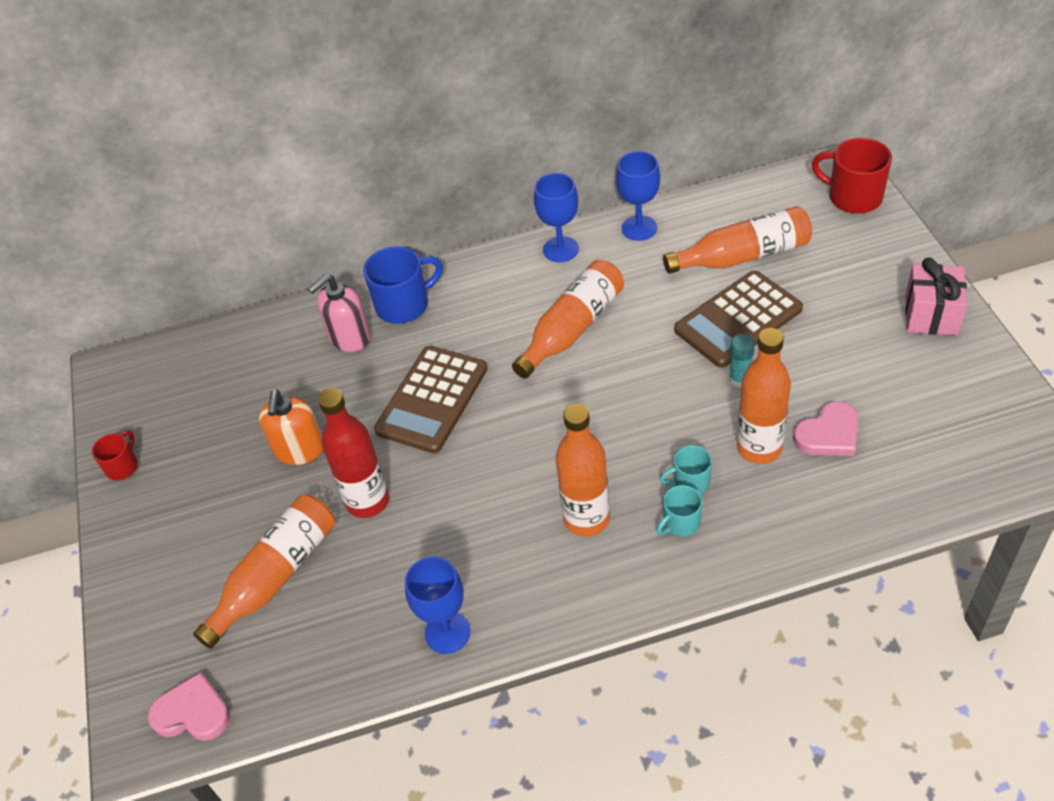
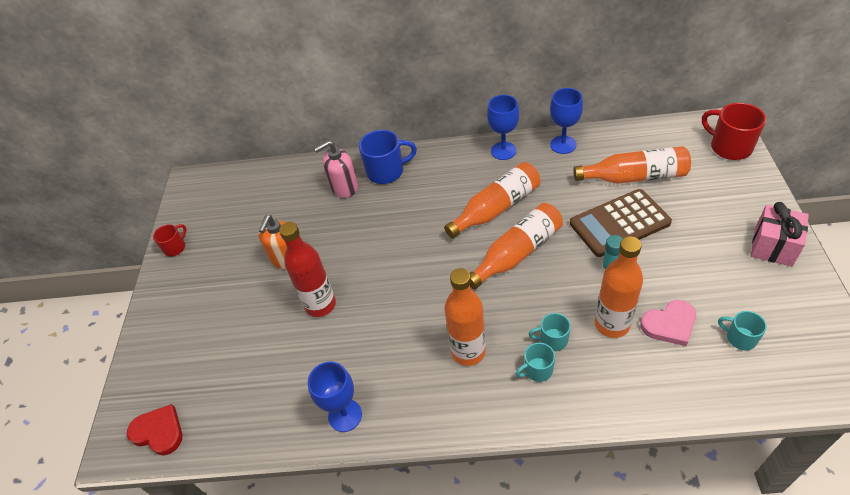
camera: 15 degrees right, 0 degrees up
(192, 712) = (159, 432): pink heart -> red heart
(276, 575) = (244, 345): orange bottle -> orange bottle (517, 253)
(432, 399) = (385, 241): brown calculator -> none
(914, 433) = (740, 338): none -> turquoise mug

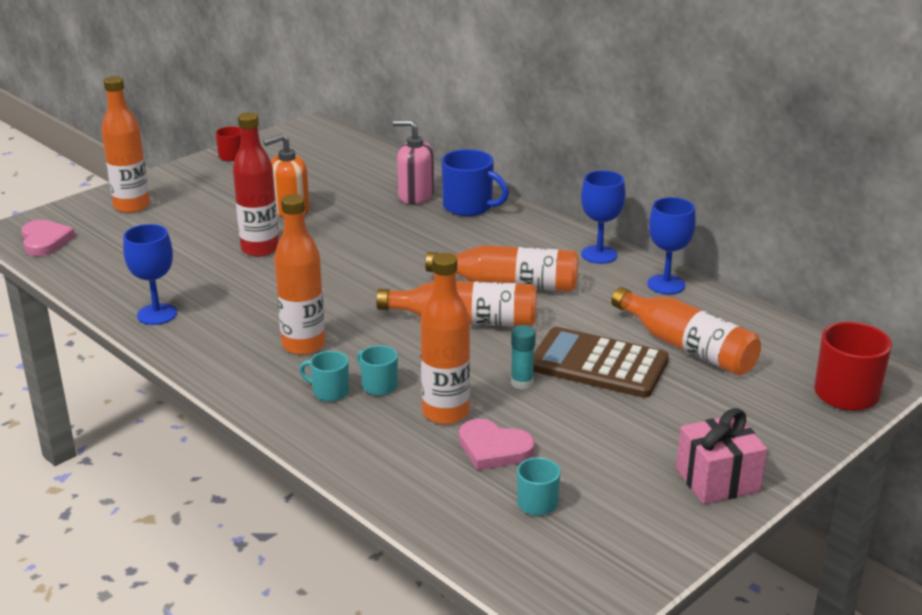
camera: 40 degrees right, 20 degrees down
(159, 432) = (45, 241): red heart -> pink heart
(173, 346) = (132, 206): none -> orange bottle

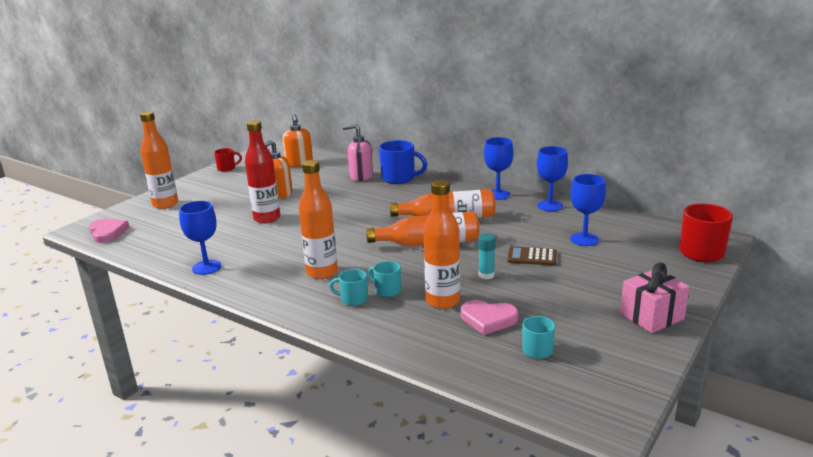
camera: 10 degrees left, 5 degrees down
(336, 161) = (299, 163): none -> orange soap dispenser
(598, 364) = (532, 257): brown calculator -> brown calculator, size x0.54
(687, 347) = (584, 239): orange bottle -> blue goblet

